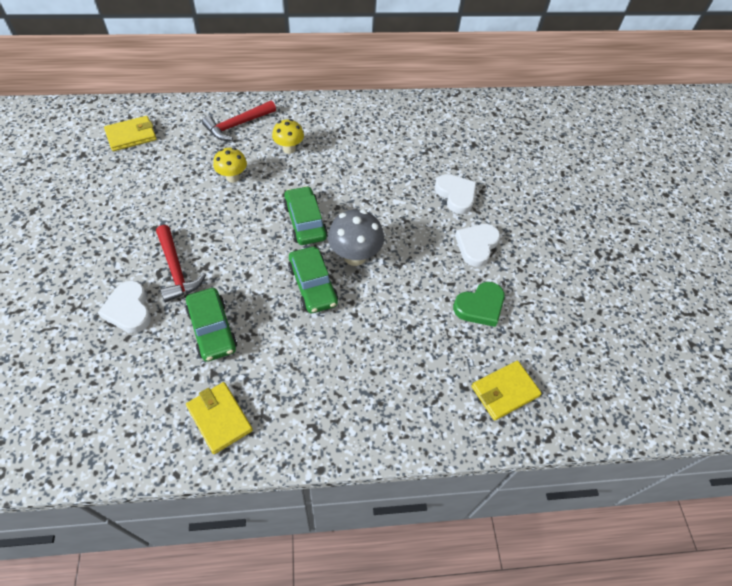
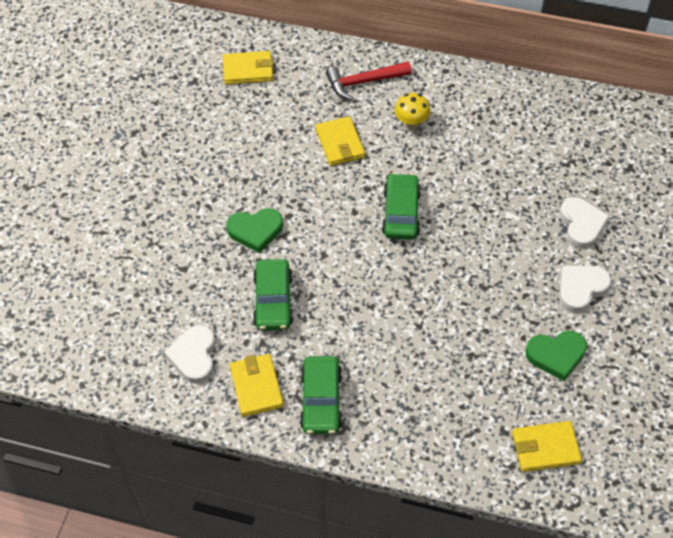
camera: 25 degrees right, 0 degrees up
(129, 310) = (201, 259): white heart -> white heart (194, 356)
(176, 270) = (255, 231): red hammer -> green heart
(233, 177) = (340, 143): yellow mushroom -> yellow wallet
(313, 285) = (386, 283): green car -> green car (321, 400)
(354, 256) = (440, 264): grey mushroom -> none

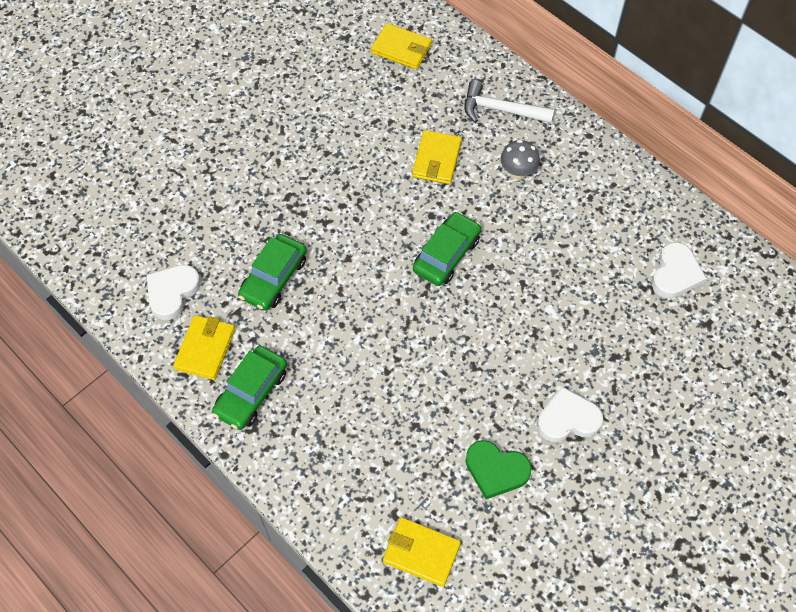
camera: 30 degrees right, 5 degrees up
(255, 231) = (303, 205): green heart -> none
(363, 82) = (500, 110): red hammer -> white hammer
(411, 124) = (517, 172): yellow mushroom -> grey mushroom
(581, 225) = (615, 356): white heart -> white heart (675, 274)

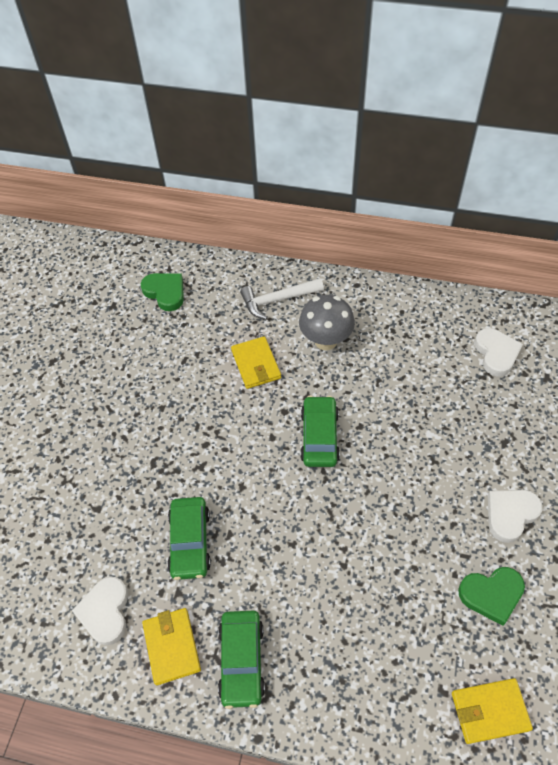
camera: 30 degrees left, 5 degrees down
(401, 49) = (165, 292): yellow wallet -> green heart
(517, 172) = (325, 341): grey mushroom -> grey mushroom, size x1.54

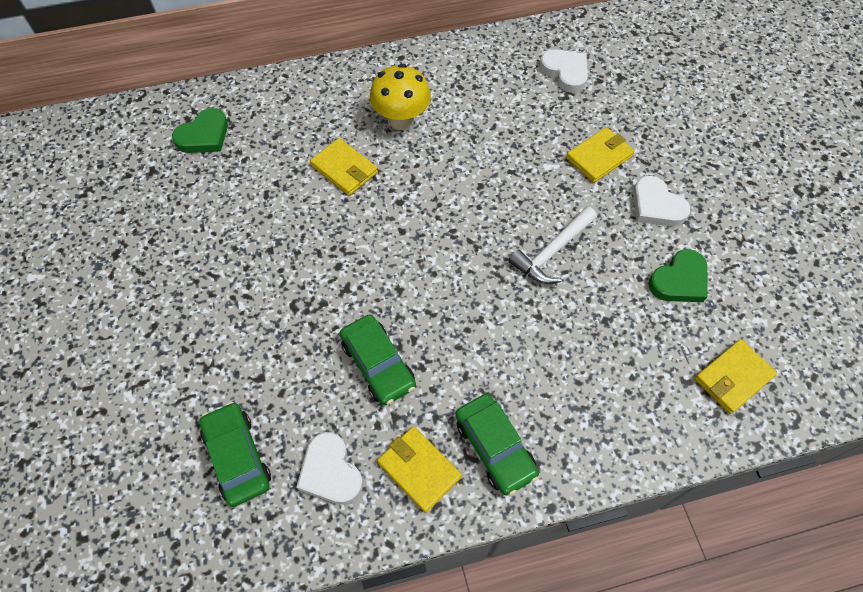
camera: 30 degrees left, 5 degrees up
(165, 292) = (204, 136): green heart -> green heart turned 120 degrees clockwise
(277, 300) = (330, 100): white hammer -> white hammer (552, 252)
(319, 436) = (447, 211): green car -> green car (237, 457)
(325, 341) = (401, 120): grey mushroom -> yellow mushroom
(482, 445) = (599, 157): none -> yellow wallet
(510, 514) = (656, 206): white heart -> white heart turned 60 degrees counterclockwise

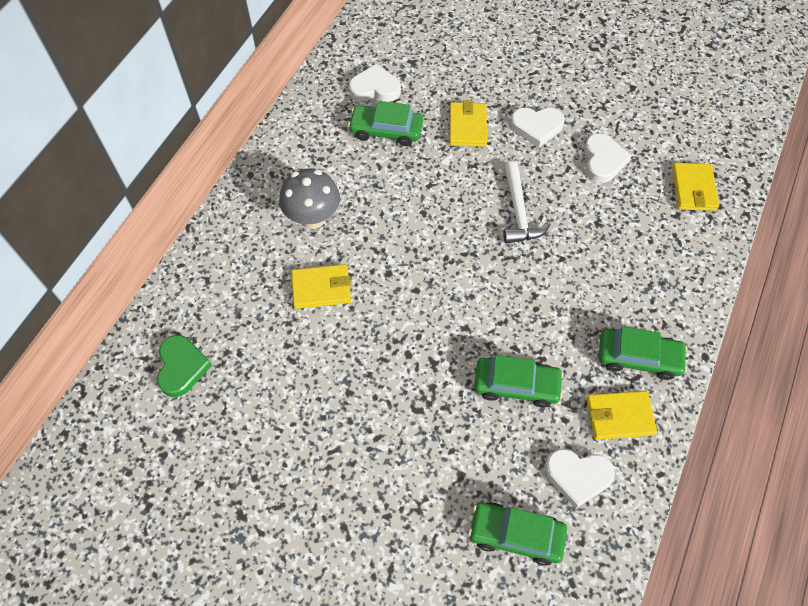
camera: 50 degrees left, 0 degrees up
(401, 120) = (313, 218): yellow mushroom -> grey mushroom
(532, 107) = (386, 130): none -> green car
(679, 280) = (603, 160): green heart -> white heart

